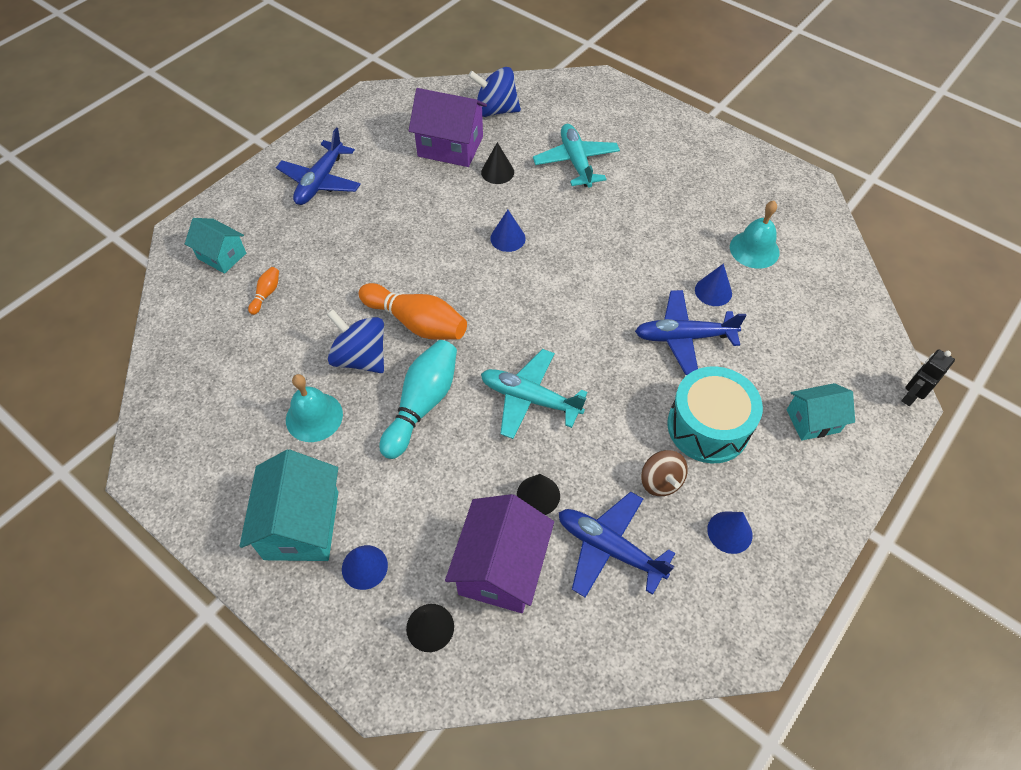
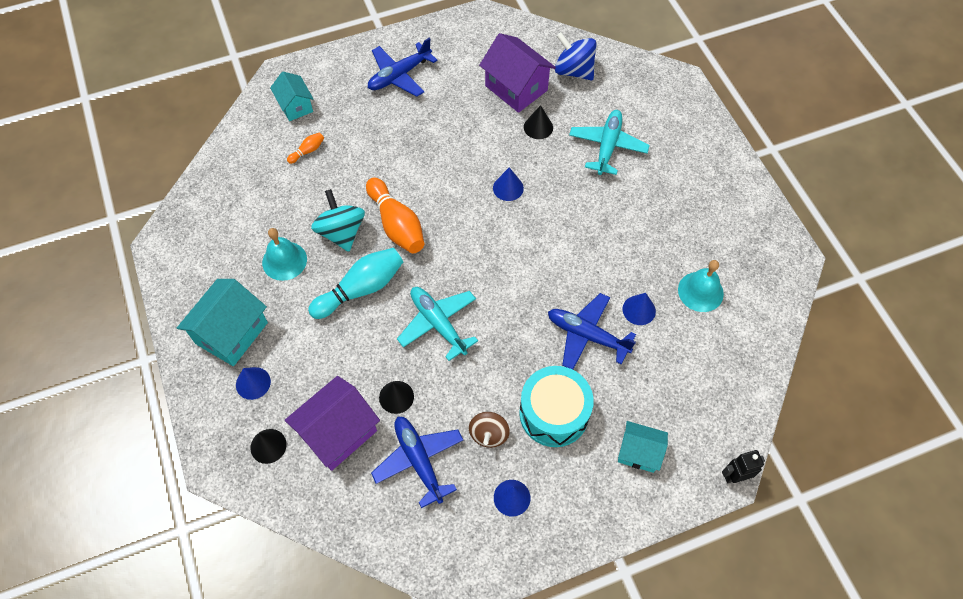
camera: 30 degrees right, 5 degrees up
(361, 358) = (341, 232): blue spinning top -> turquoise spinning top

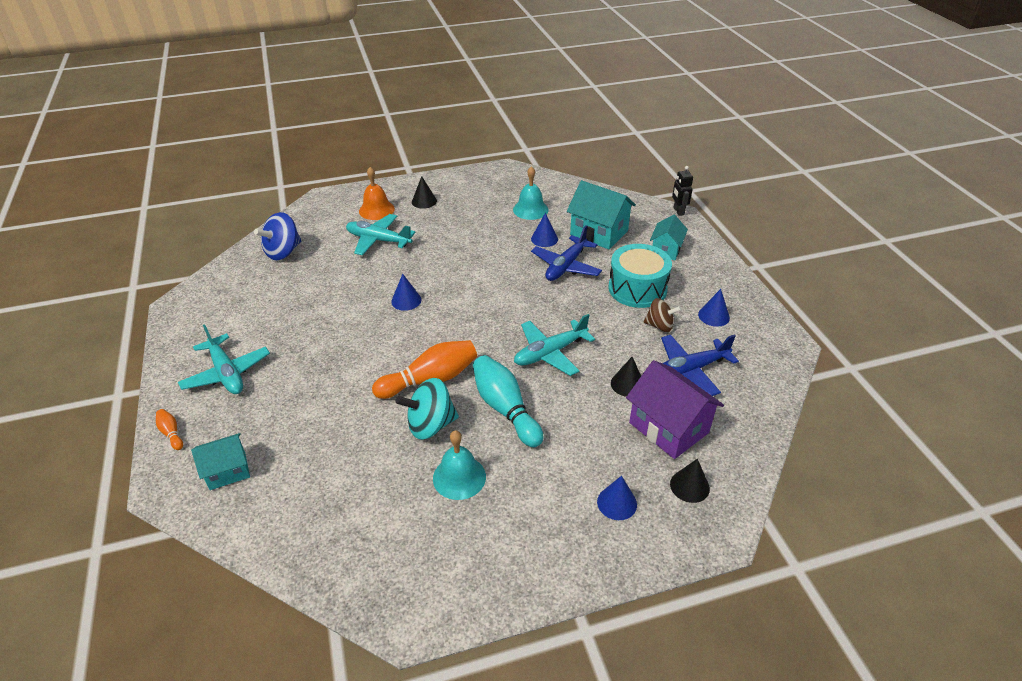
camera: 85 degrees left, 20 degrees down
(231, 333) = (552, 527): turquoise house -> turquoise house (599, 233)
(307, 151) = (305, 457): orange bowling pin -> orange bowling pin (171, 433)
(399, 75) = (227, 373): blue plane -> turquoise plane
(516, 88) = (287, 288): purple house -> none
(538, 127) = (341, 277): black cone -> black cone (424, 201)
(666, 134) = (376, 210): none -> orange bell

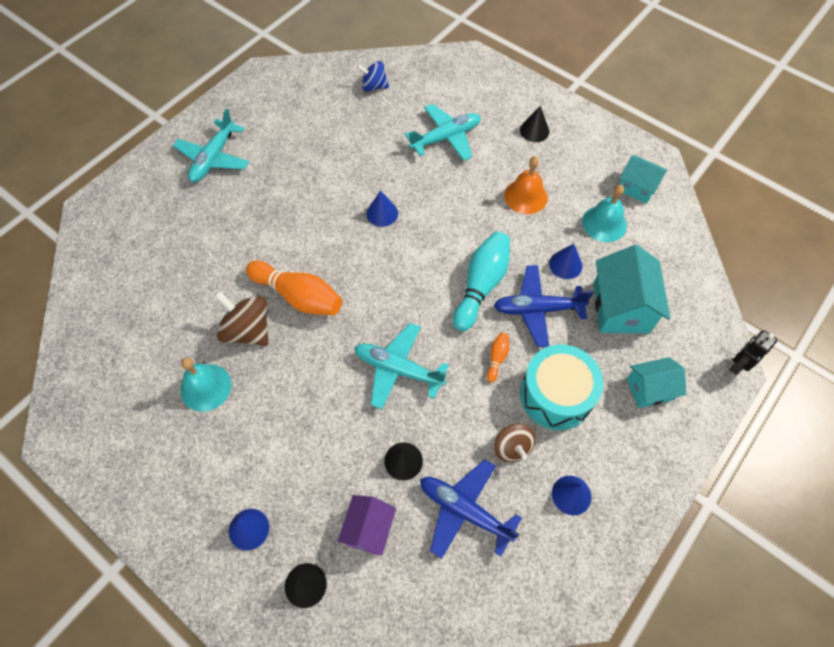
camera: 55 degrees right, 20 degrees up
(171, 433) = (137, 173): orange bowling pin -> orange bowling pin (497, 358)
(227, 471) = (124, 232): turquoise house -> turquoise house (637, 187)
(283, 252) = (374, 86): blue spinning top -> blue spinning top, size x0.66
(376, 210) = (488, 106): orange bell -> orange bell (525, 196)
(378, 240) = (445, 138): turquoise plane -> turquoise plane turned 75 degrees clockwise
(430, 425) = (248, 330): turquoise spinning top -> brown spinning top
(505, 409) = (302, 375): turquoise bowling pin -> turquoise bowling pin (481, 286)
(668, 428) = (369, 529): purple house -> purple house, size x0.61

